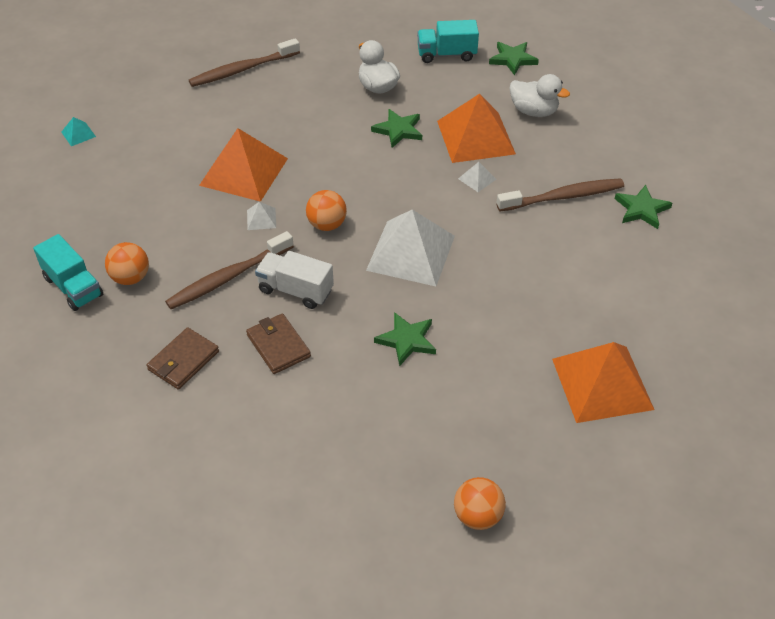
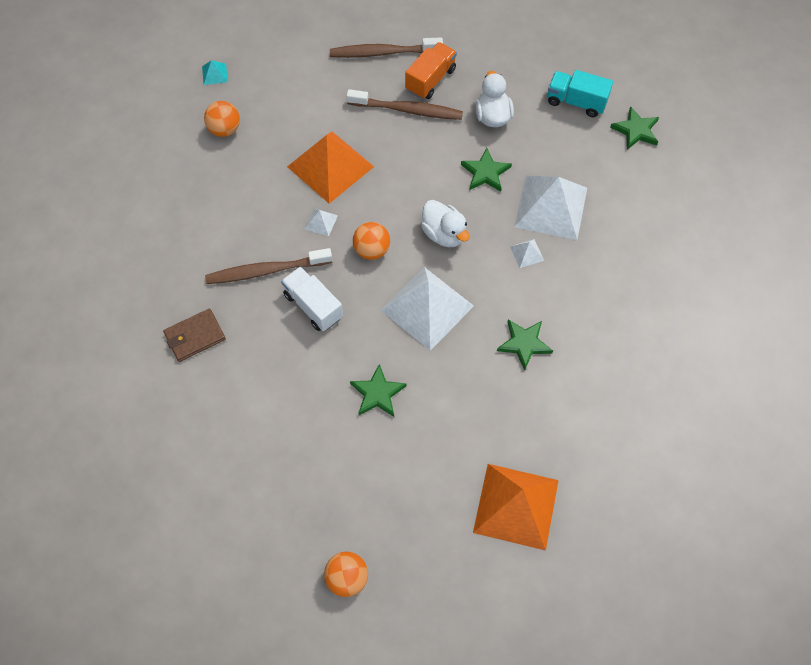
camera: 25 degrees right, 15 degrees up
(73, 287) = (144, 230): turquoise truck -> none
(131, 277) = (191, 239): orange ball -> orange ball (225, 129)
(278, 346) = (273, 354): brown wallet -> none
(301, 77) = (430, 80): none -> orange truck
(475, 137) = (551, 207): orange pyramid -> white pyramid
(533, 111) = (621, 198): white duck -> white duck (444, 234)
(563, 197) = (593, 304): brown toothbrush -> brown toothbrush (407, 110)
(641, 209) = (658, 346): green star -> green star (524, 344)

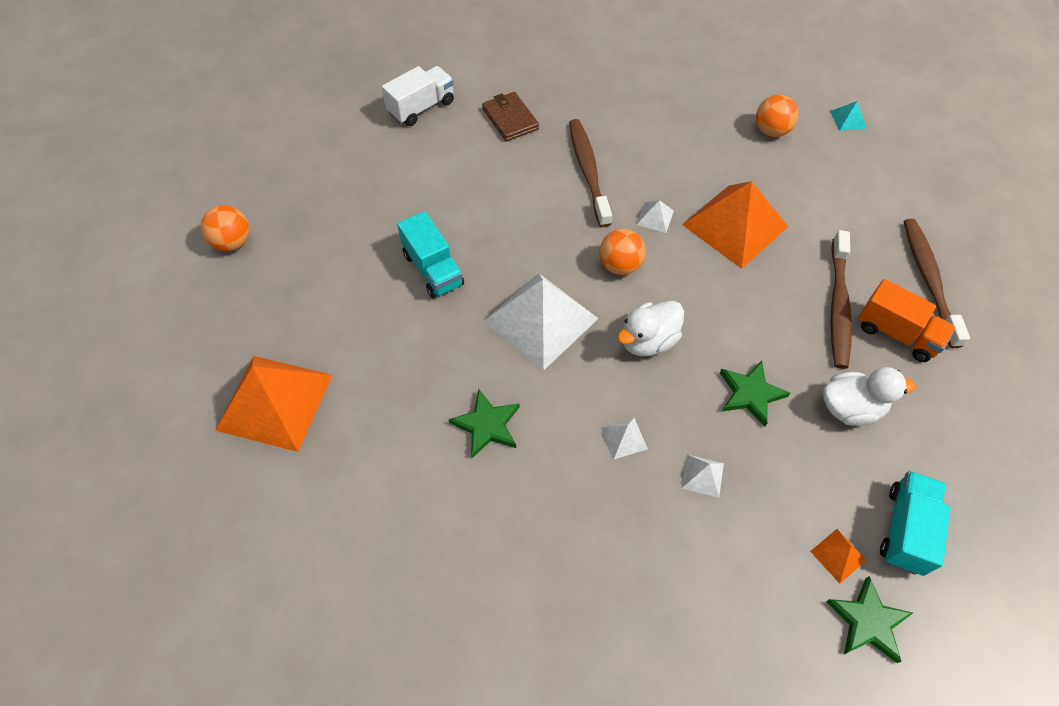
camera: 90 degrees right, 5 degrees down
(313, 306) = (544, 212): white truck -> white truck (421, 107)
(377, 393) = (433, 269): green star -> turquoise truck
(551, 207) = (702, 475): white pyramid -> white pyramid, size x0.41
(597, 139) = (838, 555): none -> orange pyramid

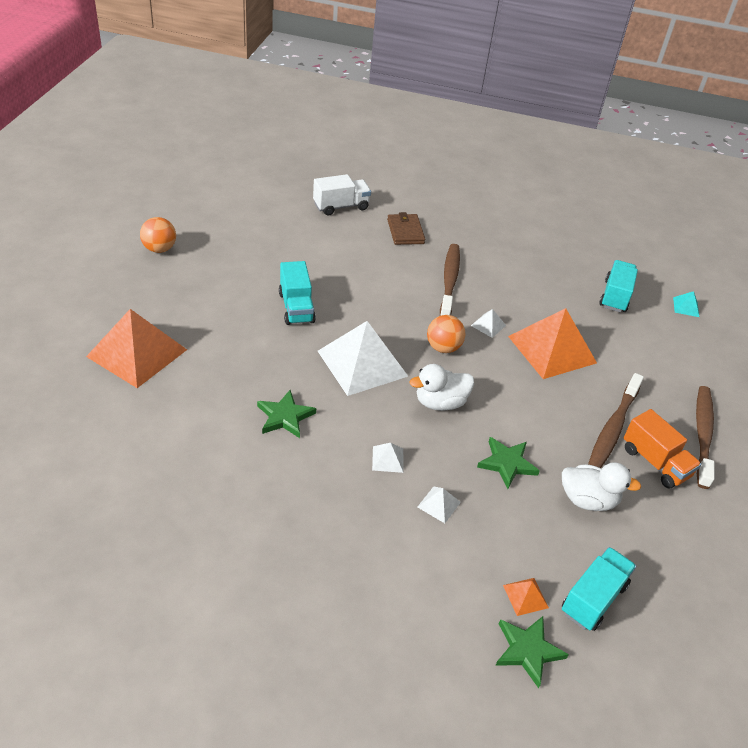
camera: 15 degrees right, 15 degrees down
(771, 131) = (615, 296): orange ball -> turquoise truck

